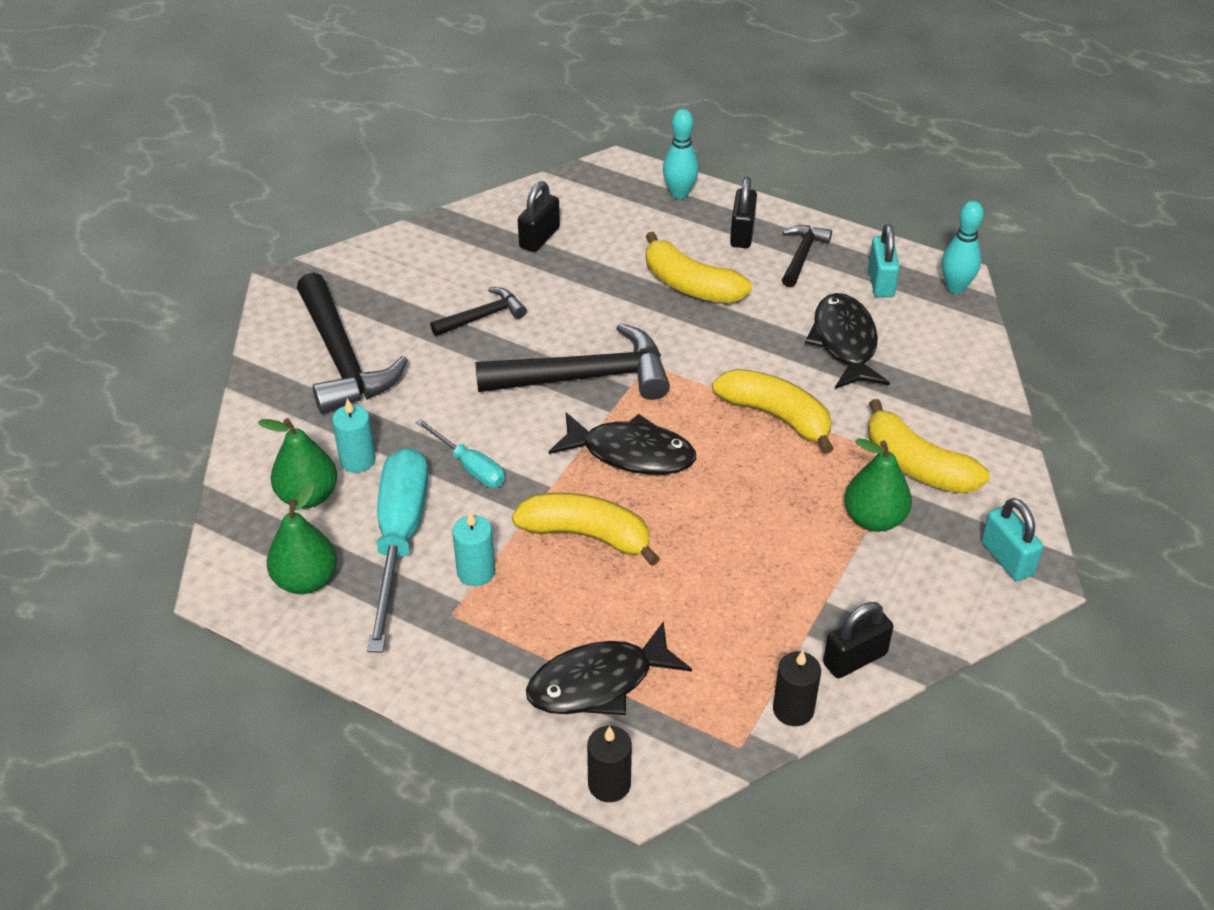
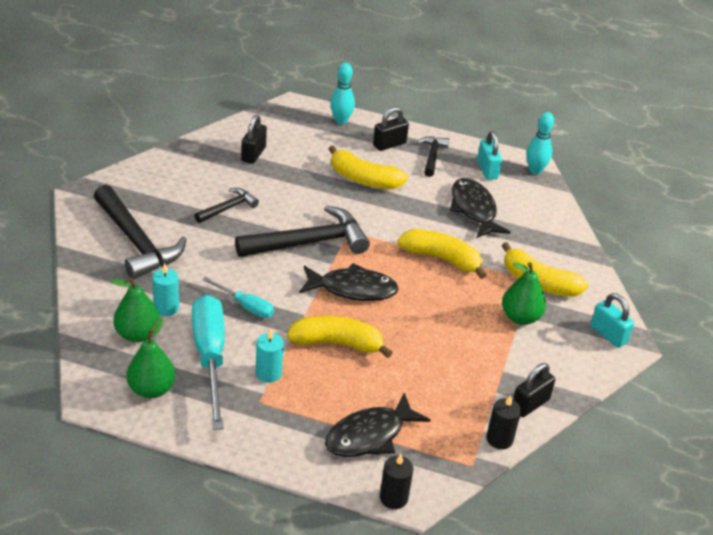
camera: 15 degrees left, 5 degrees down
(742, 233) = (389, 144): black padlock -> black padlock turned 60 degrees clockwise

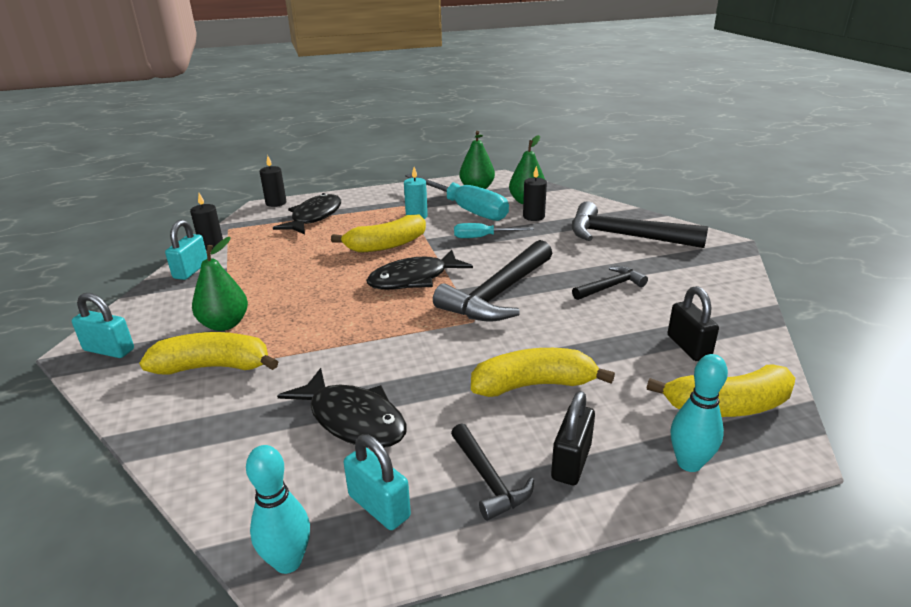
camera: 150 degrees right, 10 degrees down
(166, 308) = (533, 217): turquoise candle -> black candle
(228, 208) = (610, 287): black hammer -> black hammer turned 135 degrees counterclockwise
(441, 259) = (350, 340): yellow banana -> yellow banana (727, 406)
(530, 404) = (191, 270): black padlock -> turquoise padlock

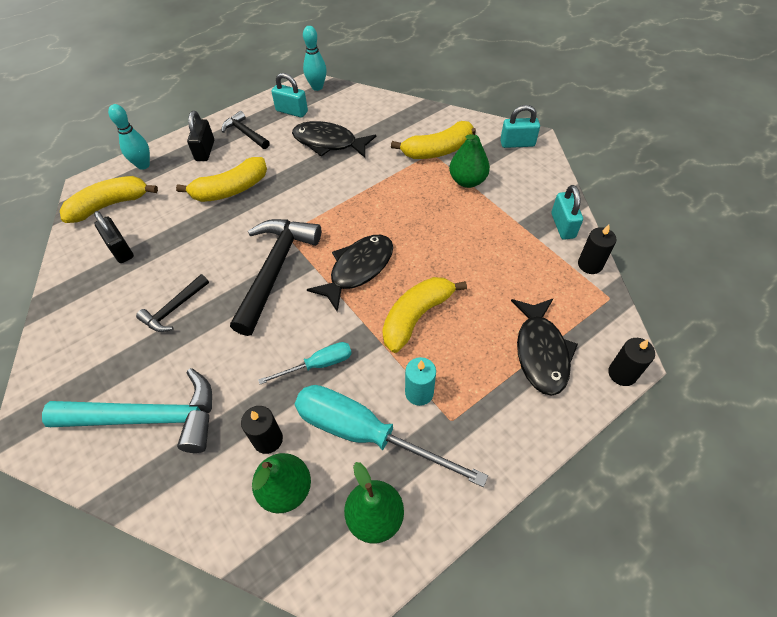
camera: 160 degrees right, 25 degrees up
(625, 236) = (148, 418): black hammer -> turquoise hammer

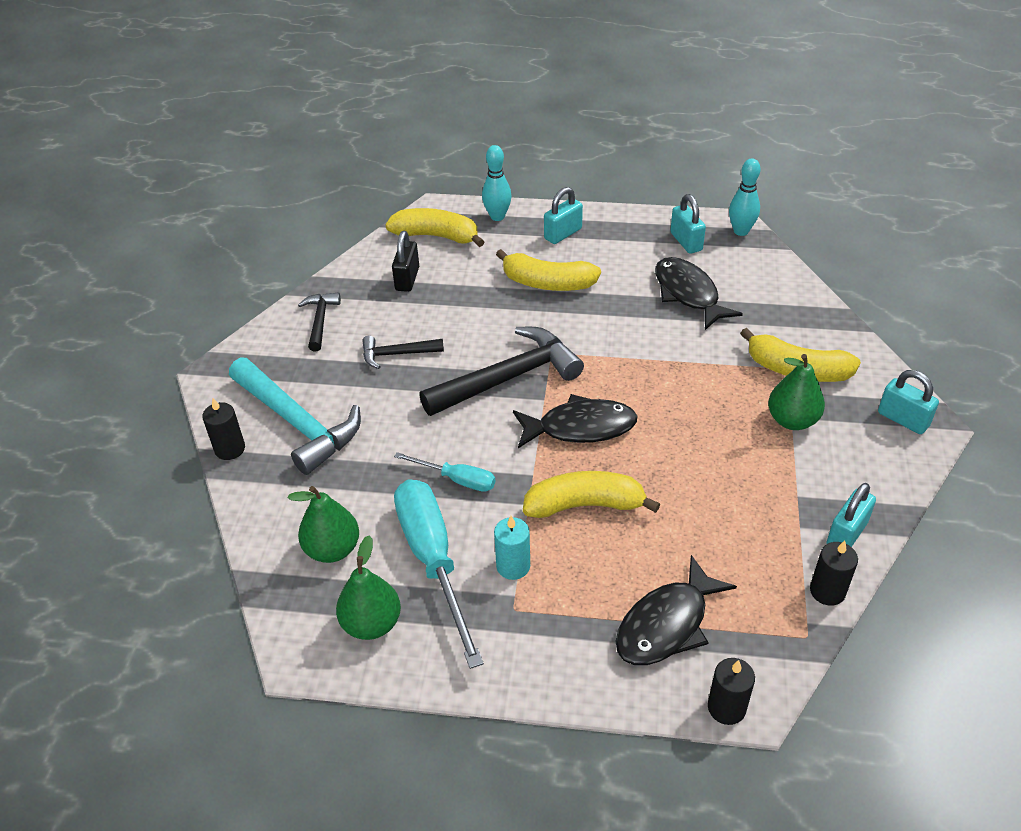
camera: 45 degrees right, 10 degrees down
(205, 151) = (563, 234): black padlock -> turquoise padlock
(245, 133) = (617, 238): black hammer -> black hammer (320, 321)
(268, 439) = (359, 504): black candle -> black candle (230, 449)

